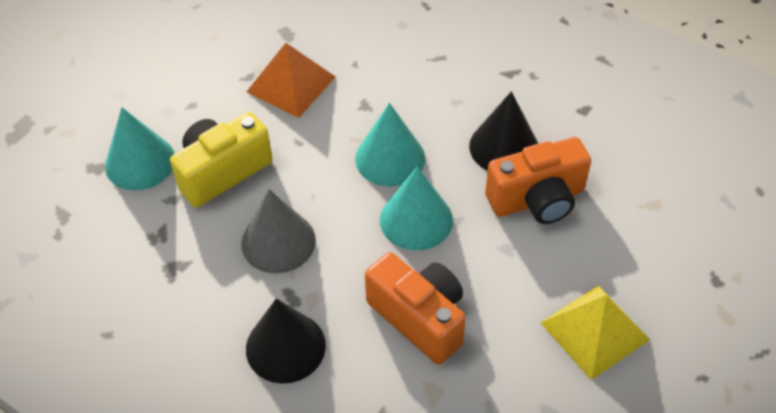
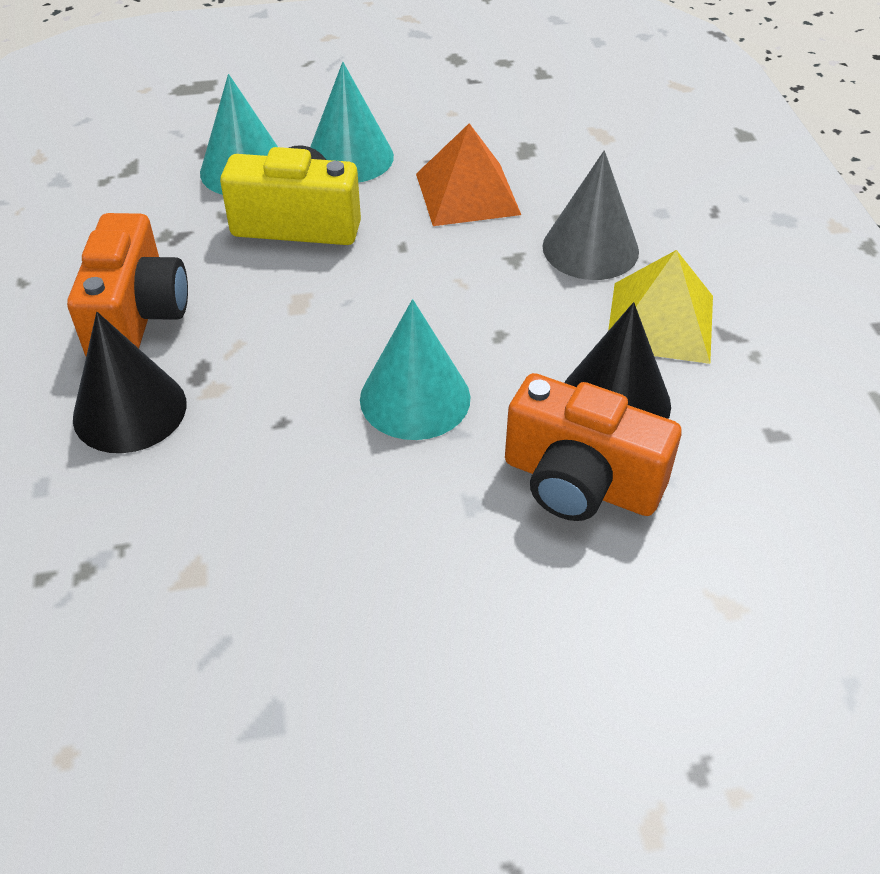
camera: 45 degrees right, 5 degrees down
(278, 241) = (258, 316): grey cone -> grey cone (590, 248)
(390, 158) = (471, 322): turquoise cone -> turquoise cone (350, 157)
(419, 318) = (282, 492): orange camera -> orange camera (138, 316)
(594, 331) = (450, 679): yellow pyramid -> yellow pyramid (660, 321)

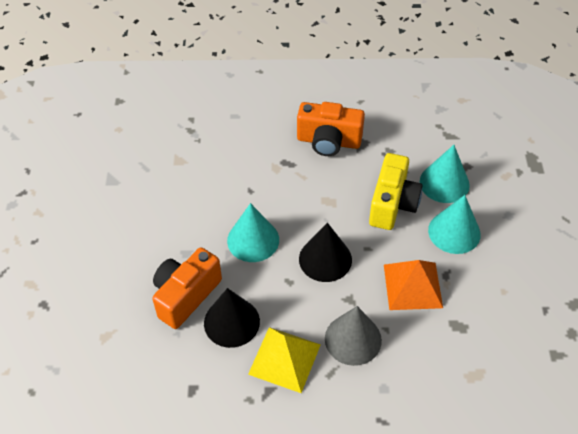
camera: 100 degrees right, 5 degrees up
(130, 410) = (269, 140): black cone -> black cone (325, 259)

